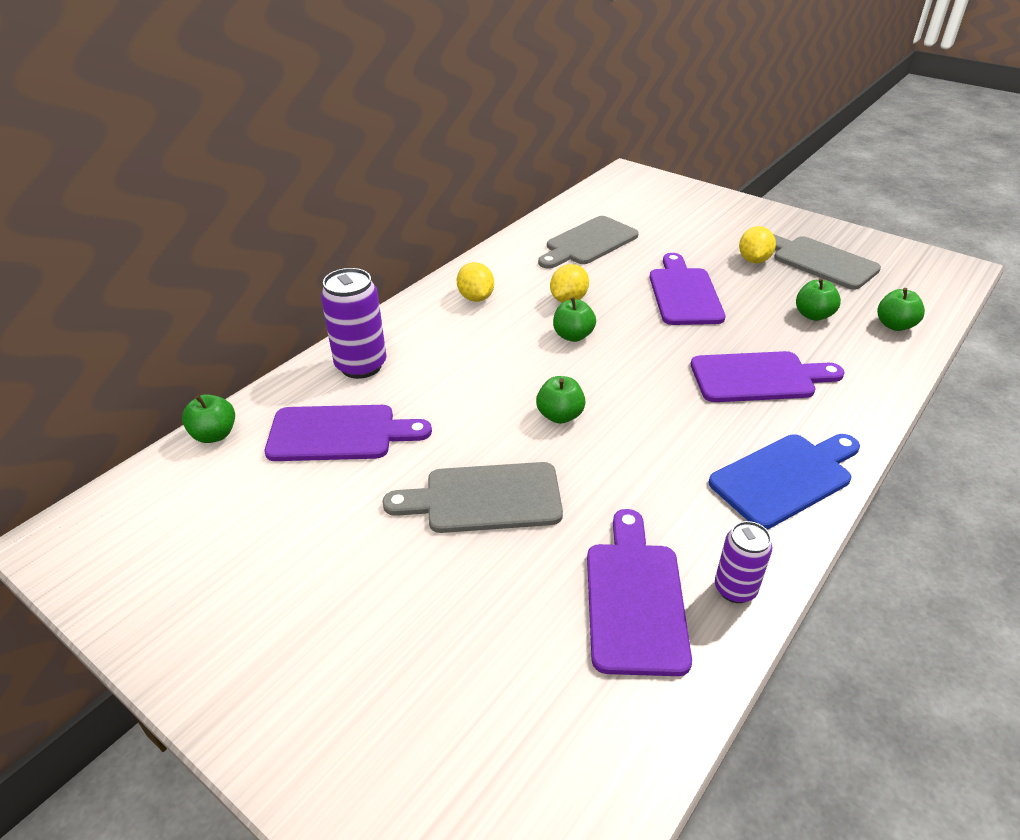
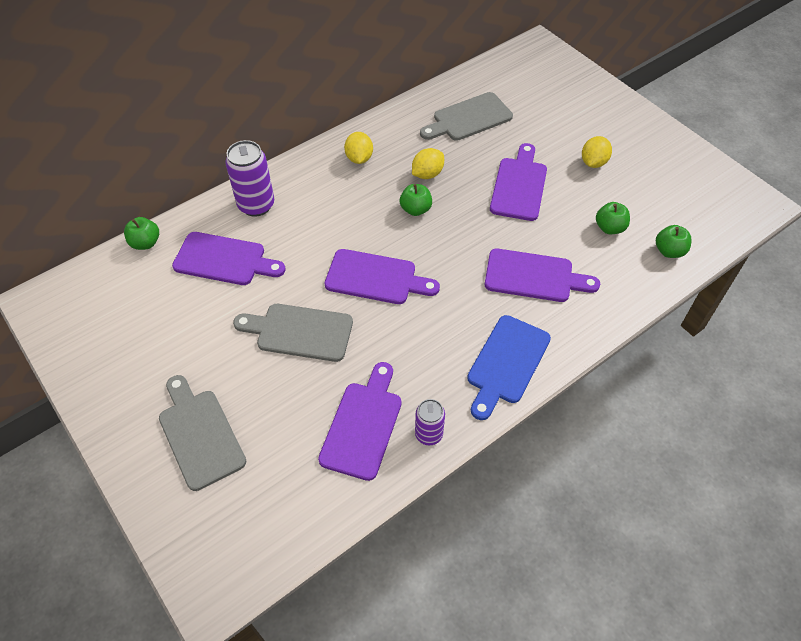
camera: 15 degrees right, 15 degrees up
(560, 416) = (376, 278): green apple -> purple cutting board
(785, 478) = (506, 363): blue cutting board -> blue cutting board turned 135 degrees clockwise
(820, 261) = (648, 174): grey cutting board -> grey cutting board (200, 434)

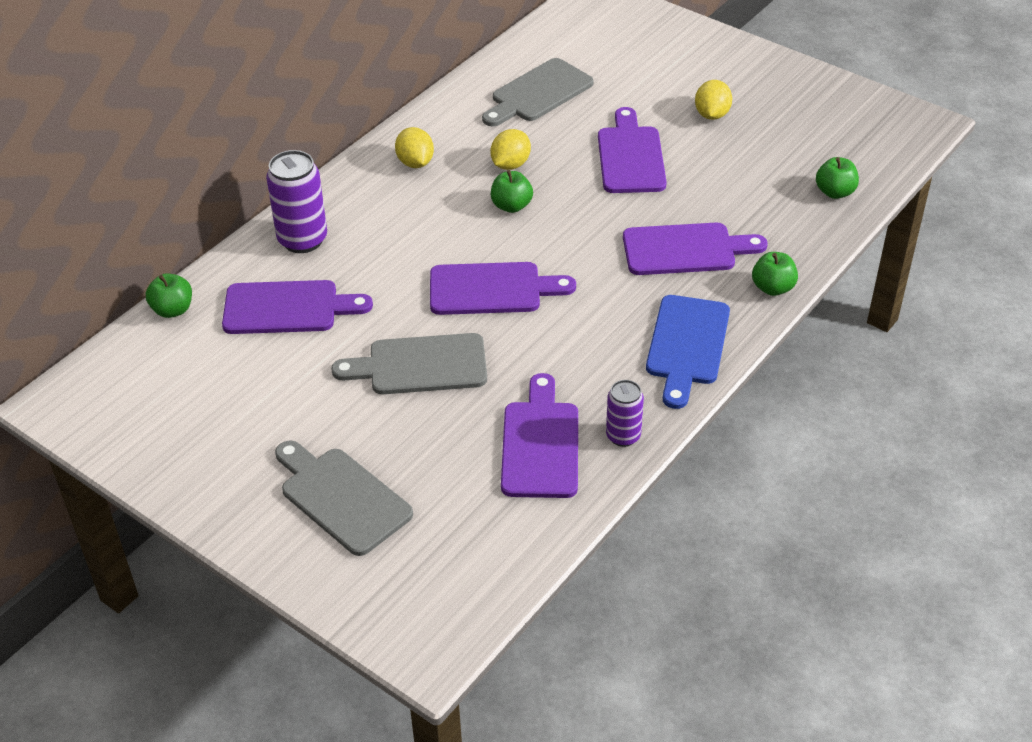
camera: 15 degrees left, 10 degrees down
(609, 228) = (756, 181): green apple -> green apple (772, 288)

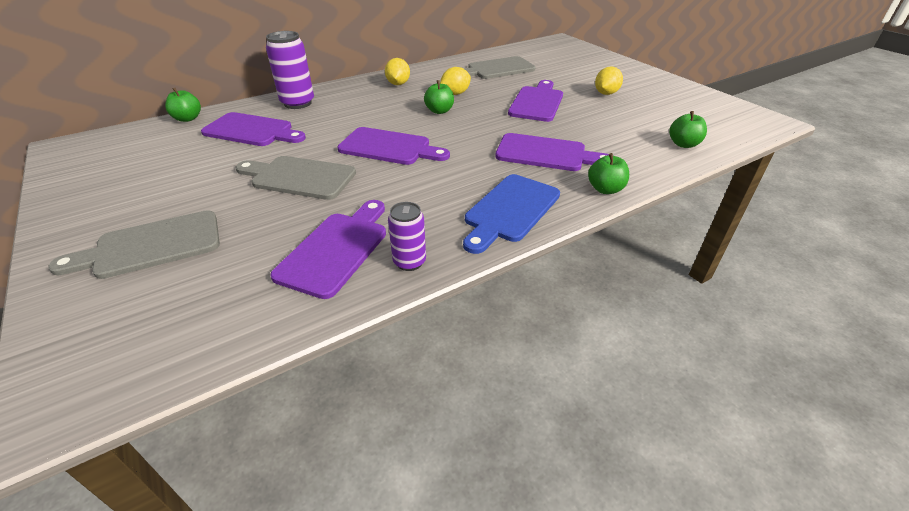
camera: 20 degrees right, 5 degrees down
(341, 497) = (151, 246): grey cutting board -> grey cutting board turned 90 degrees counterclockwise

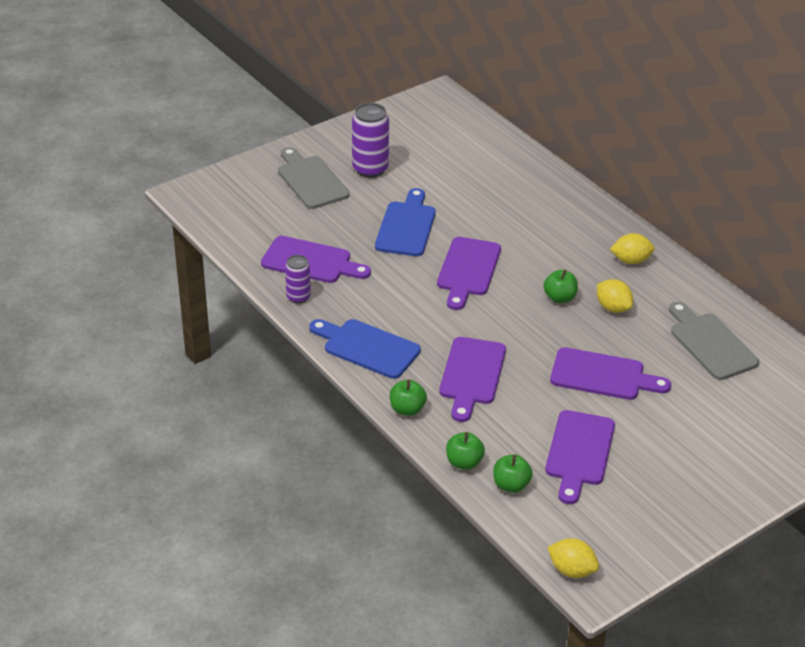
camera: 85 degrees right, 0 degrees up
(188, 118) = (505, 139): green apple -> green apple (464, 462)
(252, 131) = (487, 182): purple cutting board -> purple cutting board (579, 452)
(298, 103) = (556, 197): purple can -> purple can (370, 169)
(299, 177) = (406, 226): grey cutting board -> blue cutting board
(606, 93) = (649, 441): yellow lemon -> yellow lemon (571, 570)

